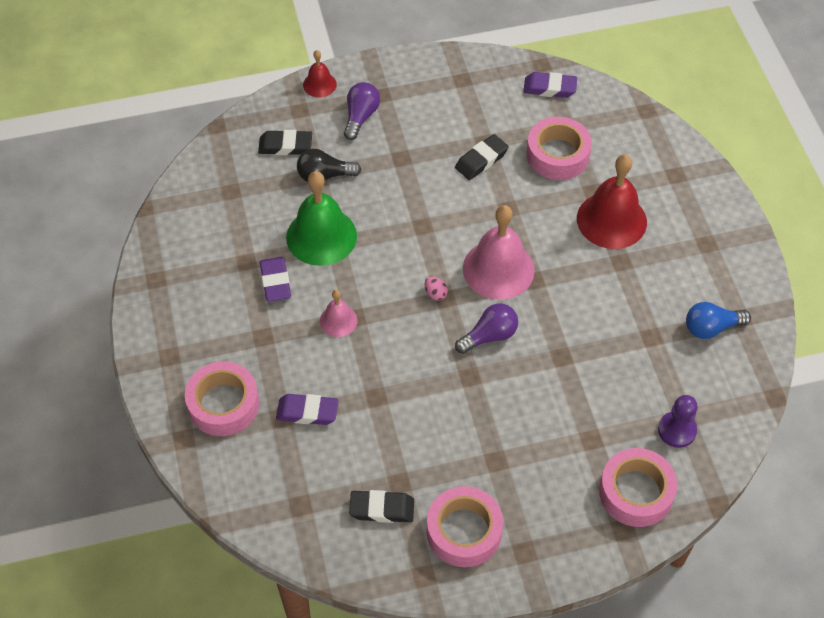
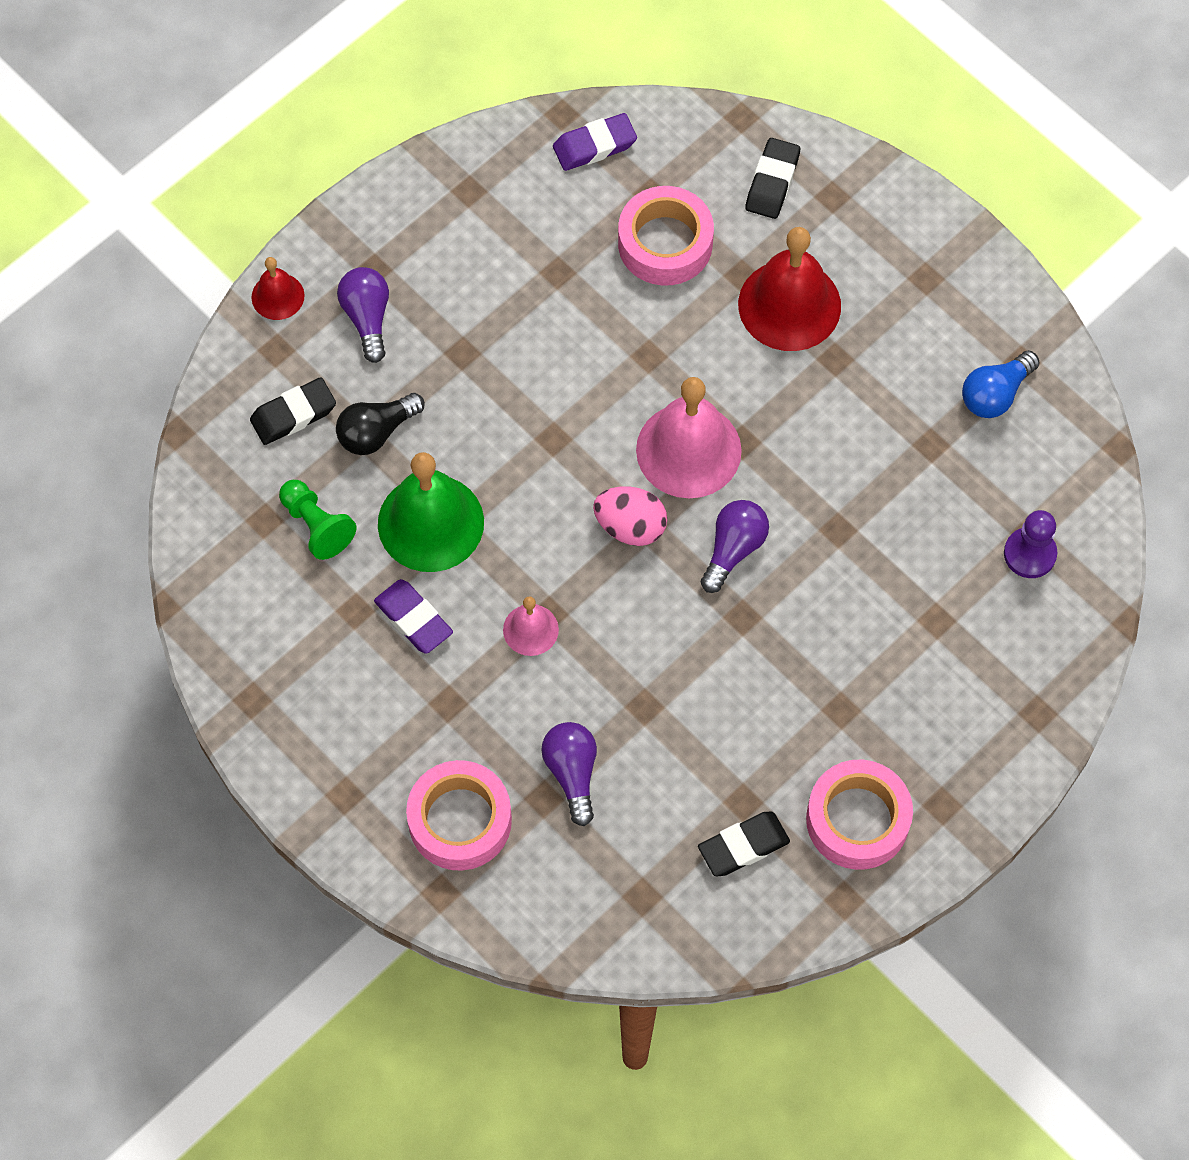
camera: 30 degrees left, 10 degrees up
(257, 207) = (316, 525): none -> green pawn
(307, 412) = (572, 773): purple eraser -> purple light bulb
(435, 294) = (630, 526): pink egg -> pink egg, size x1.90
(481, 160) = (570, 302): black eraser -> black eraser (772, 182)
(636, 492) = (1027, 660): pink tape -> none

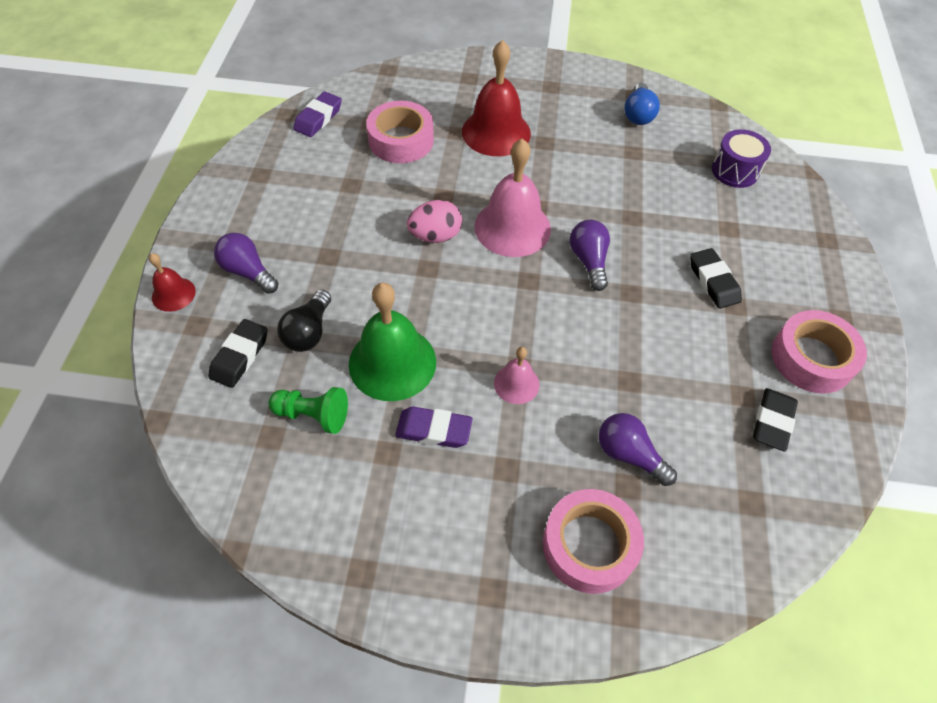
camera: 40 degrees left, 10 degrees down
(630, 526) = (519, 286): pink egg -> pink egg (435, 236)
(772, 182) = (432, 87): black eraser -> black eraser (713, 281)
(1029, 554) = (735, 171): purple pawn -> purple drum

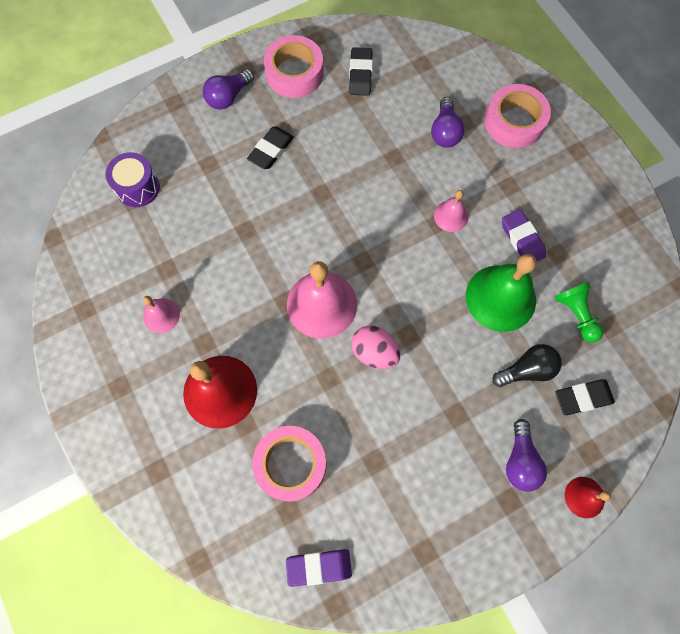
camera: 125 degrees left, 15 degrees up
(589, 261) = (313, 234): purple light bulb -> purple light bulb (228, 97)
(592, 130) = (161, 315): none -> pink bell
(638, 114) = (112, 291): blue light bulb -> none
(772, 422) = (360, 74): black eraser -> black eraser turned 75 degrees counterclockwise

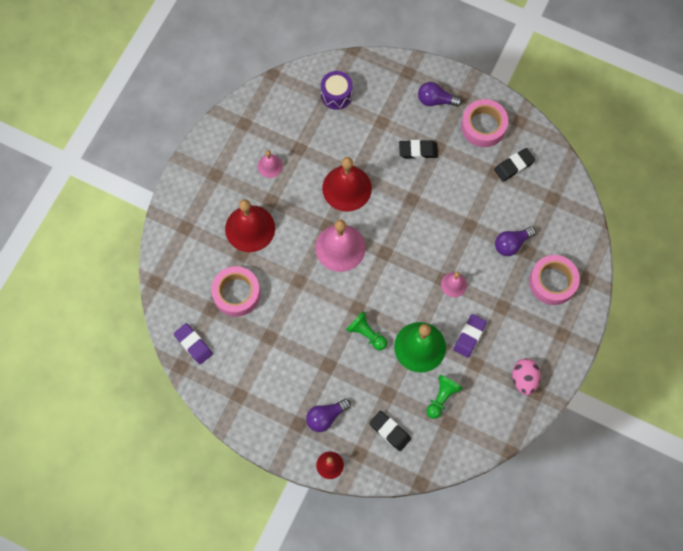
camera: 55 degrees right, 0 degrees up
(256, 250) = (347, 188): none -> red bell
(374, 352) = (332, 296): pink egg -> pink egg (524, 379)
(446, 345) = (366, 334): none -> green pawn
(527, 370) = (384, 389): black light bulb -> none

